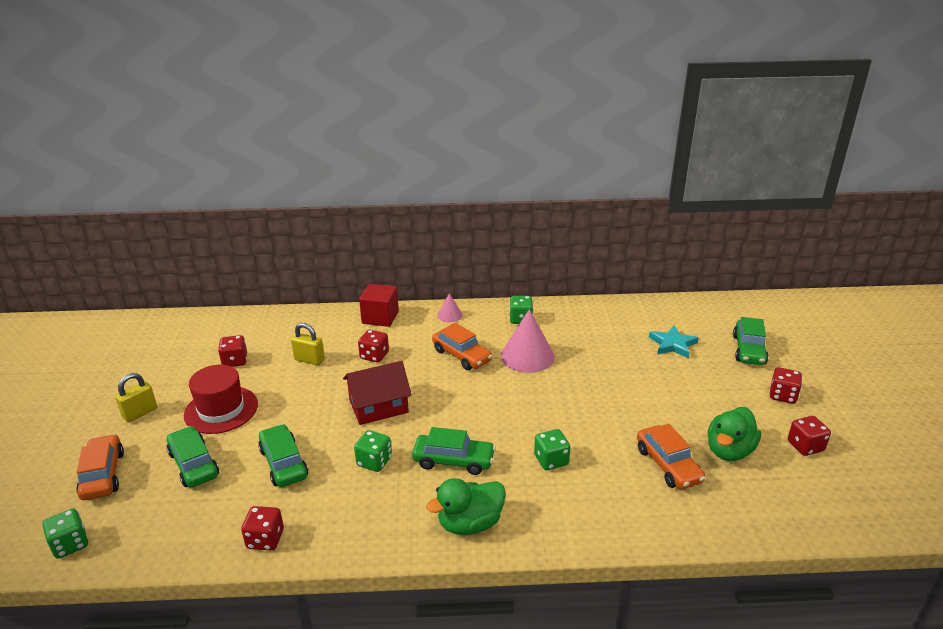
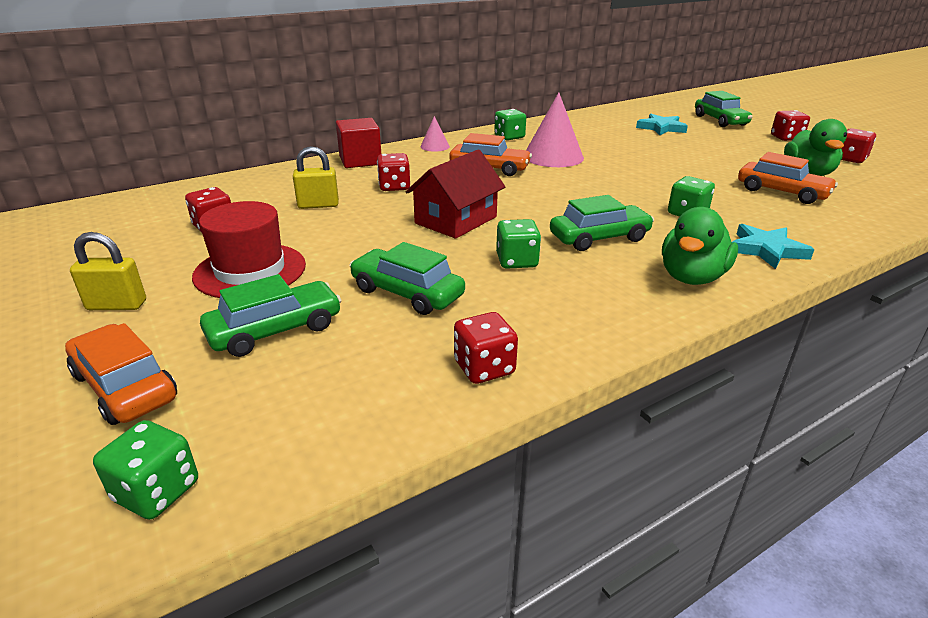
camera: 30 degrees left, 0 degrees up
(140, 413) = (117, 305): yellow padlock -> yellow padlock turned 75 degrees clockwise
(194, 464) = (275, 330): green car -> green car turned 120 degrees clockwise
(561, 521) = (766, 250): none -> turquoise star

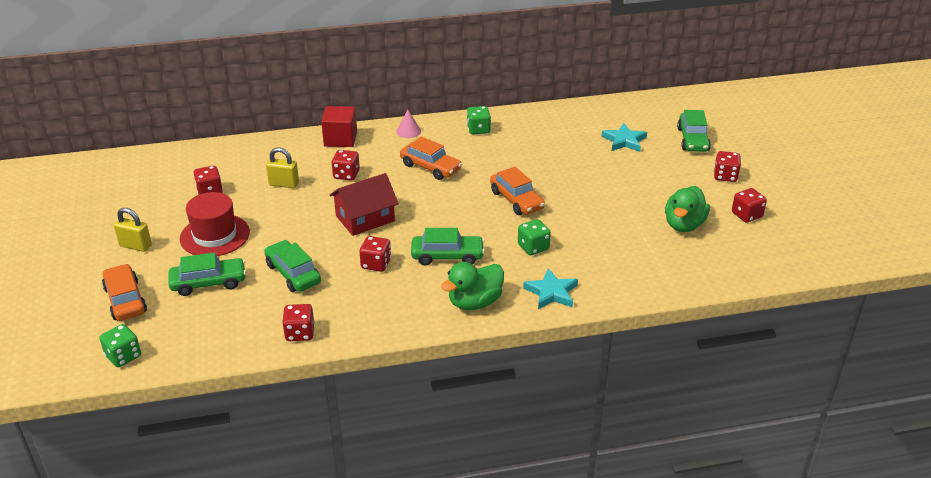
camera: 20 degrees right, 5 degrees up
(516, 261) = (376, 264): green dice -> red dice
(553, 156) = (492, 162): pink cone -> none
(782, 192) = (634, 241): orange car -> orange car (516, 200)

